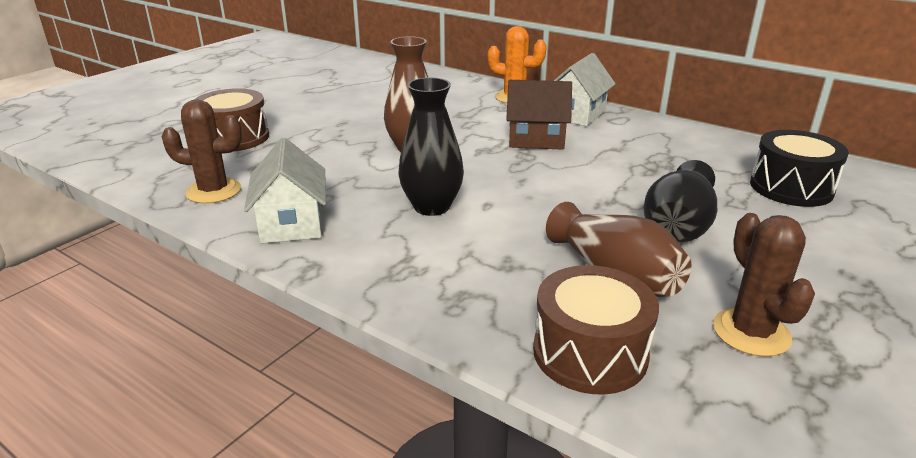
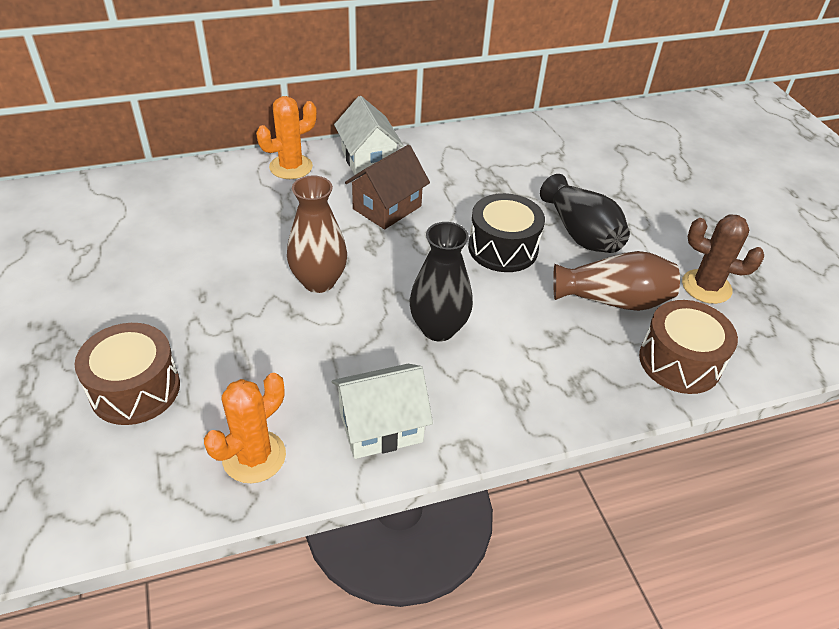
camera: 55 degrees left, 15 degrees up
(213, 191) = (254, 456): brown cactus -> orange cactus
(292, 223) = (381, 426): white house -> white house turned 45 degrees counterclockwise
(791, 187) = (580, 157): black drum -> black drum (503, 248)

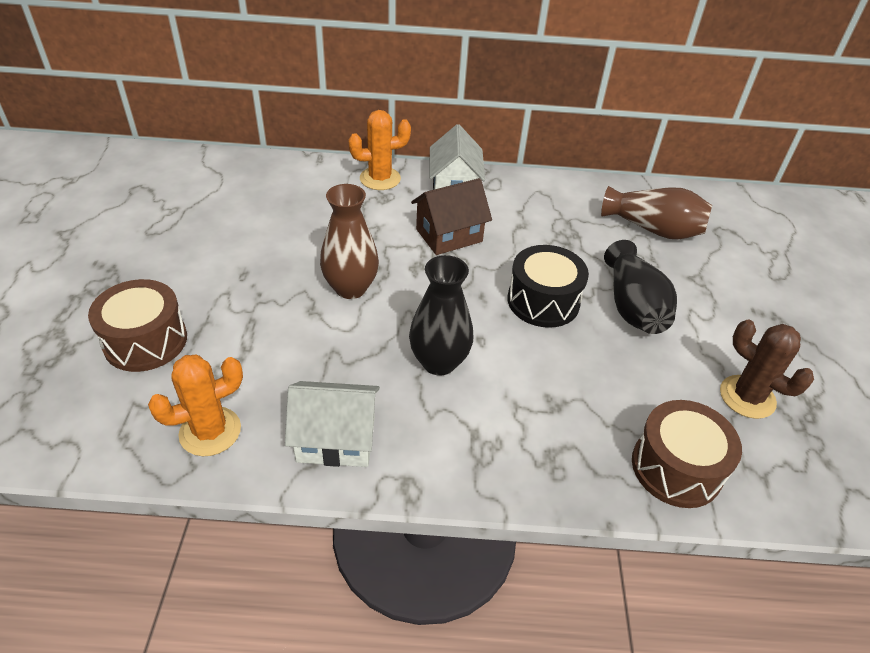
camera: 20 degrees right, 0 degrees up
(613, 300) = (634, 383): brown vase -> brown vase (653, 229)

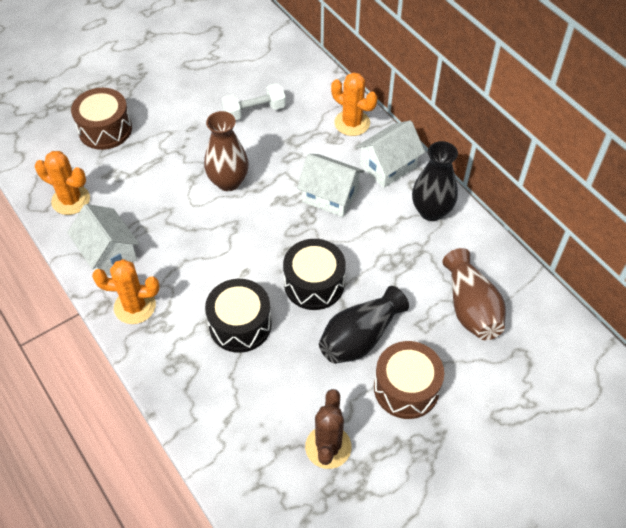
camera: 55 degrees right, 10 degrees up
(283, 223) = (254, 111): none -> white dumbbell
(439, 362) = (206, 263): black vase -> black vase (431, 211)
(439, 456) = (135, 306): none -> orange cactus
(449, 235) = (330, 196): brown house -> white house
(546, 380) = (240, 324): none -> black drum
(676, 467) = (225, 430): brown drum -> brown drum (406, 388)

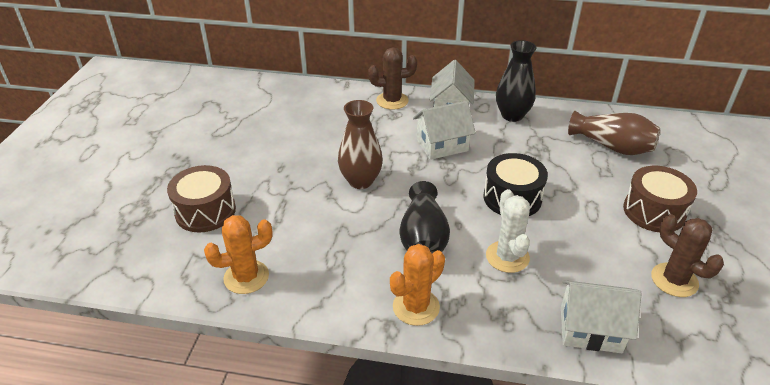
camera: 45 degrees left, 15 degrees down
(108, 254) = (338, 289): white house -> white house (590, 329)
(240, 324) = (507, 257): black drum -> white cactus
(254, 111) = (314, 131): white dumbbell -> none
(352, 123) = (392, 101): orange cactus -> brown cactus
(360, 337) = (586, 205): black vase -> black vase (423, 238)

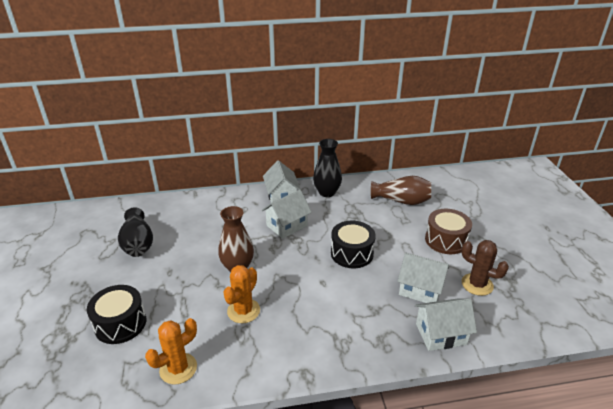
camera: 20 degrees left, 5 degrees down
(205, 211) = (120, 323): brown drum -> black drum
(392, 101) = (236, 199): brown cactus -> none
(416, 307) = (318, 353): orange cactus -> orange cactus (243, 311)
(423, 238) = (302, 300): black vase -> black vase (138, 244)
(507, 257) = (366, 297): white cactus -> none
(587, 266) = (420, 290): none -> white house

